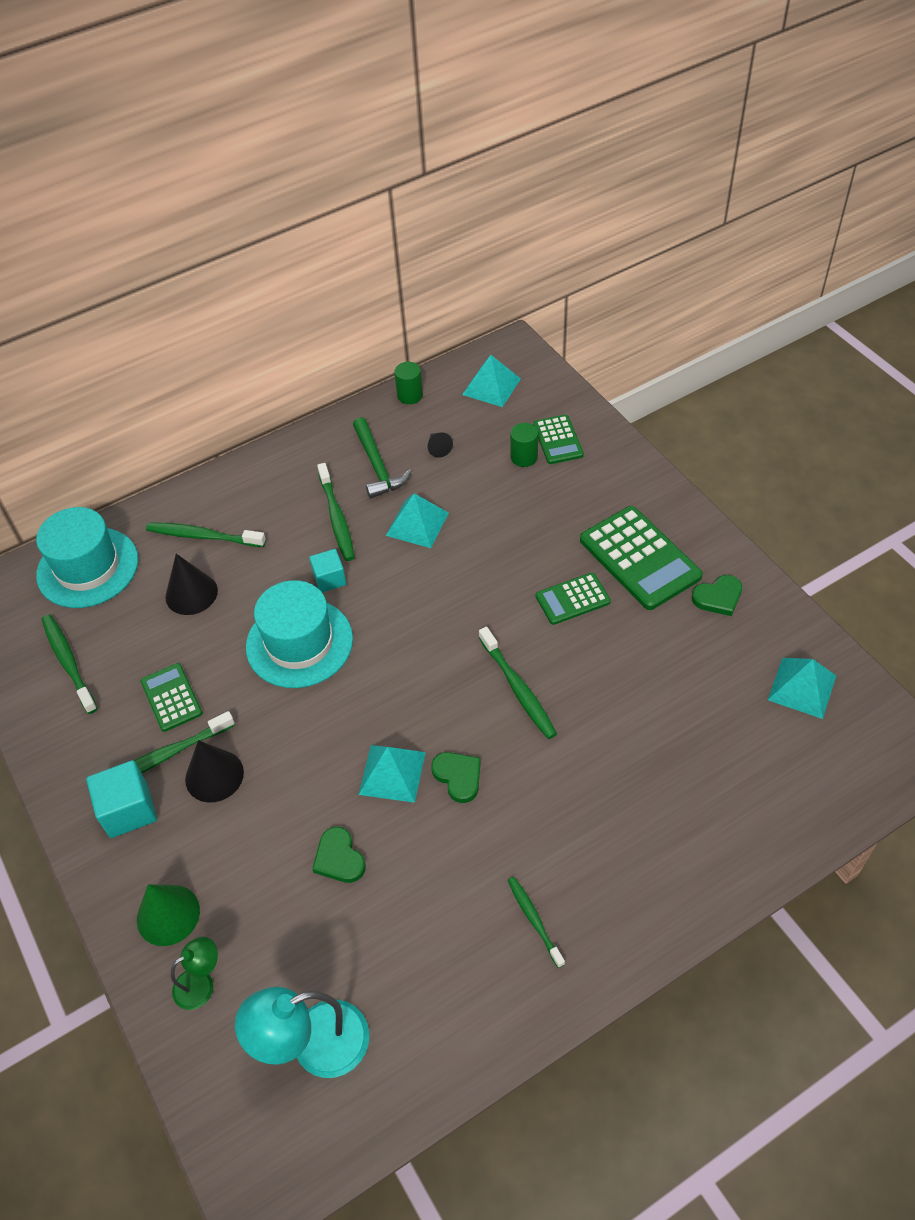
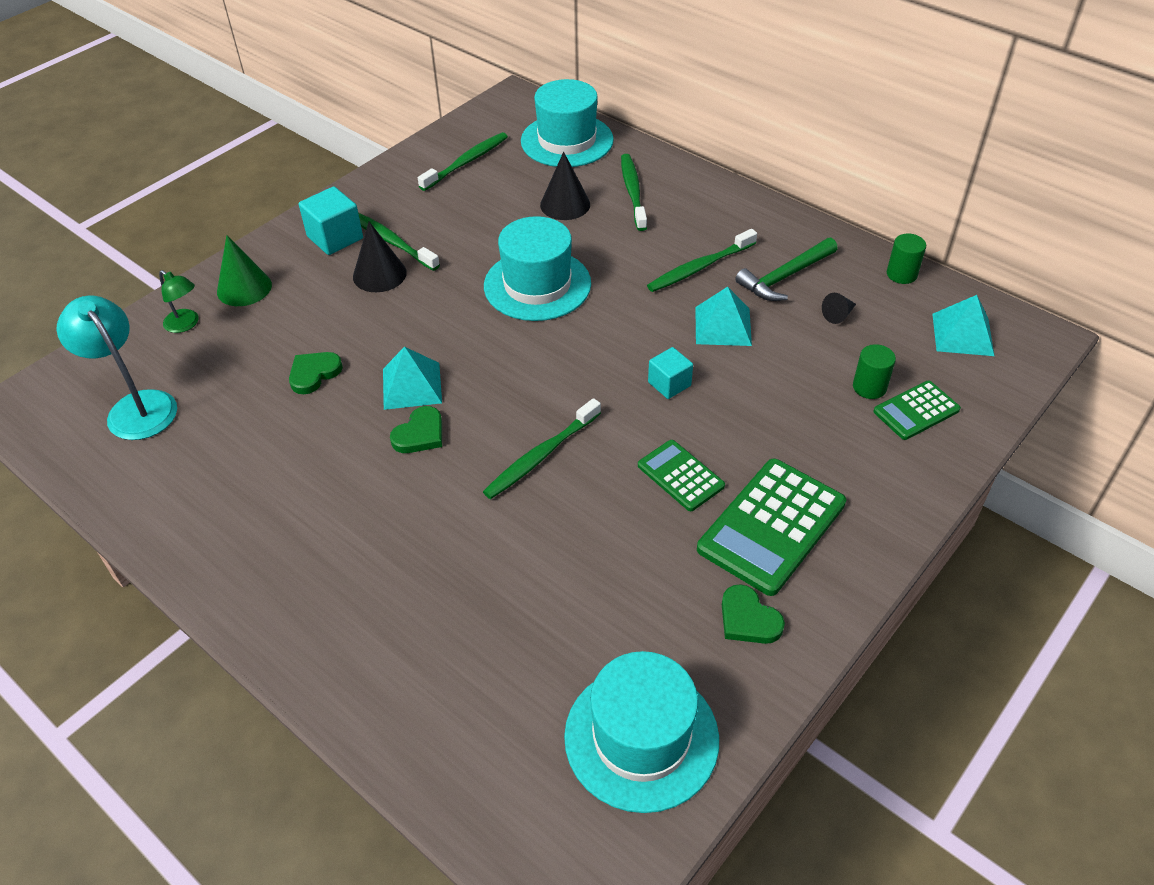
camera: 70 degrees right, 5 degrees down
(171, 697) = (450, 227): green calculator -> none
(329, 579) = (621, 283): turquoise cube -> turquoise cube (669, 384)
(534, 920) = (272, 530): green toothbrush -> none
(802, 687) = (641, 737): turquoise pyramid -> turquoise hat

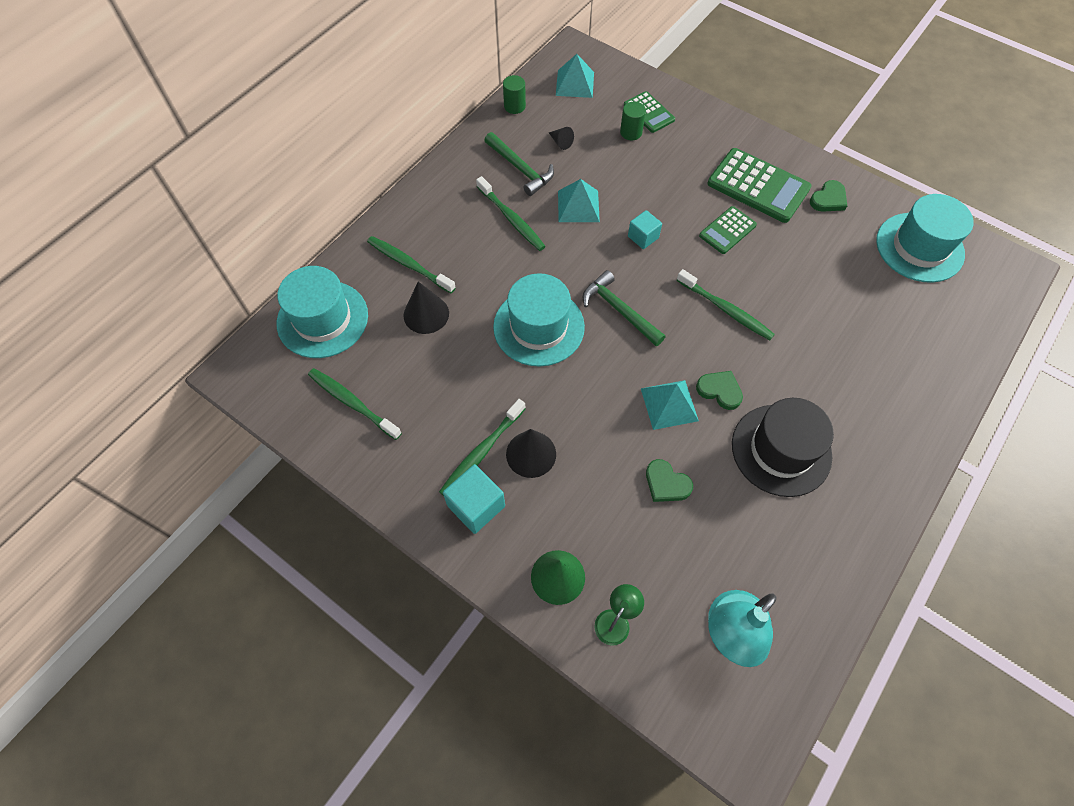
camera: 95 degrees left, 15 degrees up
(324, 482) = (781, 450): none -> black hat
(552, 352) = (619, 310): none -> green hammer
(633, 192) = (409, 264): green toothbrush -> green toothbrush turned 45 degrees clockwise

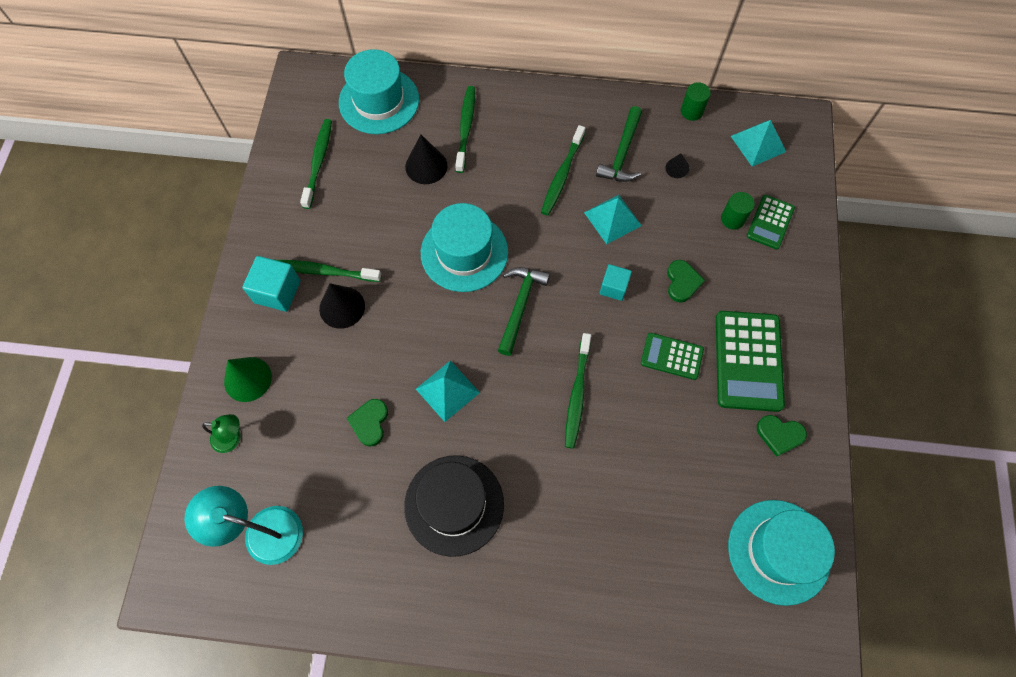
camera: 60 degrees right, 5 degrees up
(720, 390) = (486, 426): green heart -> green heart (682, 282)

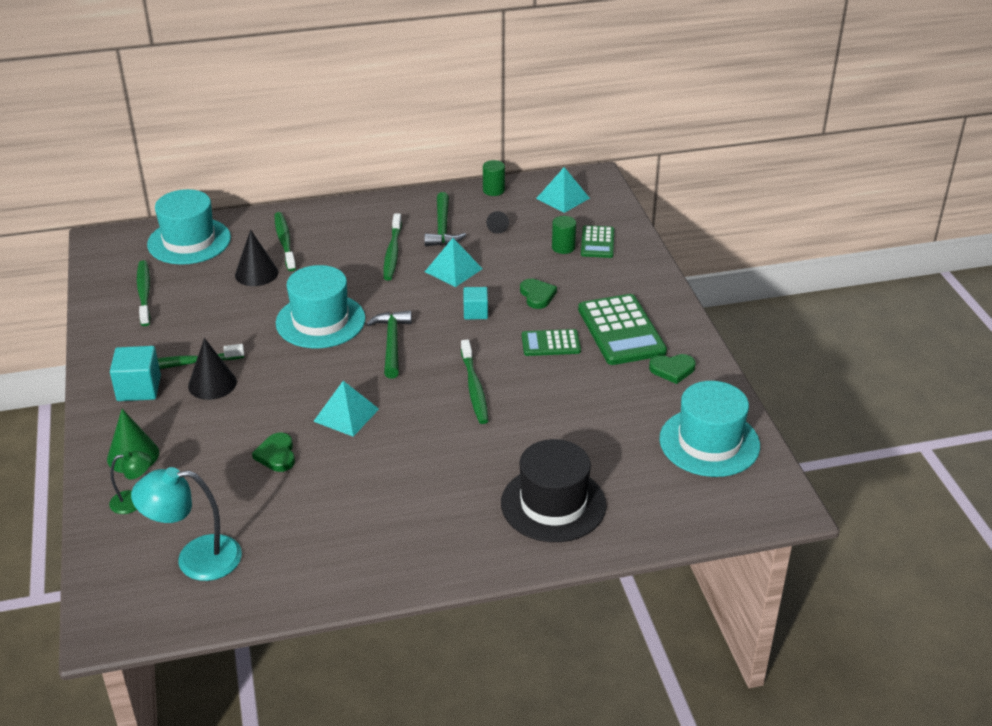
camera: 20 degrees left, 30 degrees down
(454, 505) = (388, 489): black hat -> black hat (553, 504)

